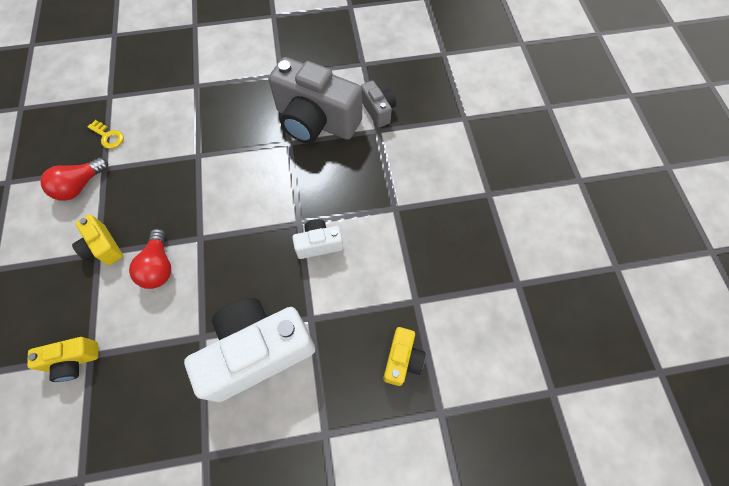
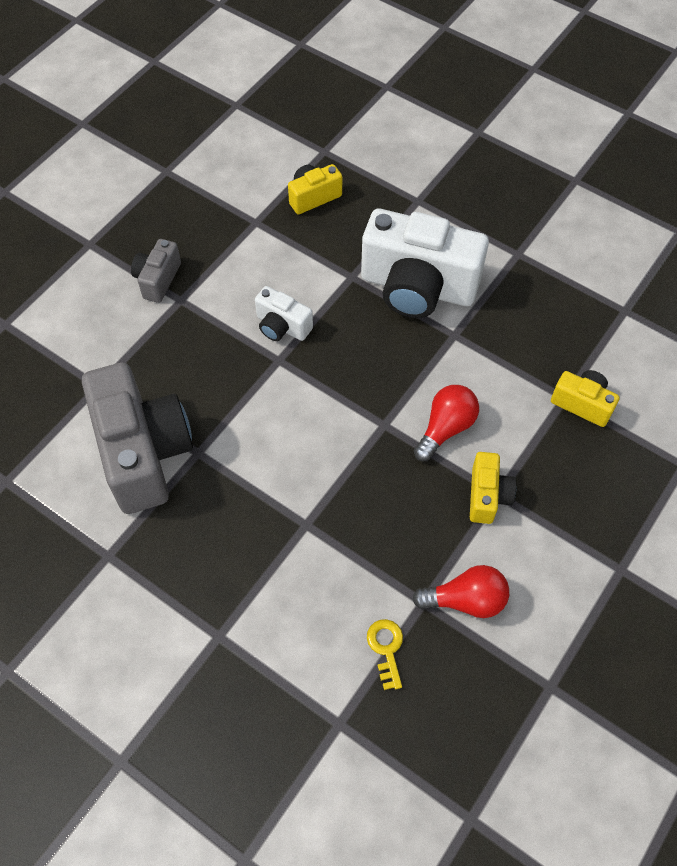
camera: 135 degrees left, 5 degrees down
(378, 111) = (69, 407): grey camera -> grey camera (158, 279)

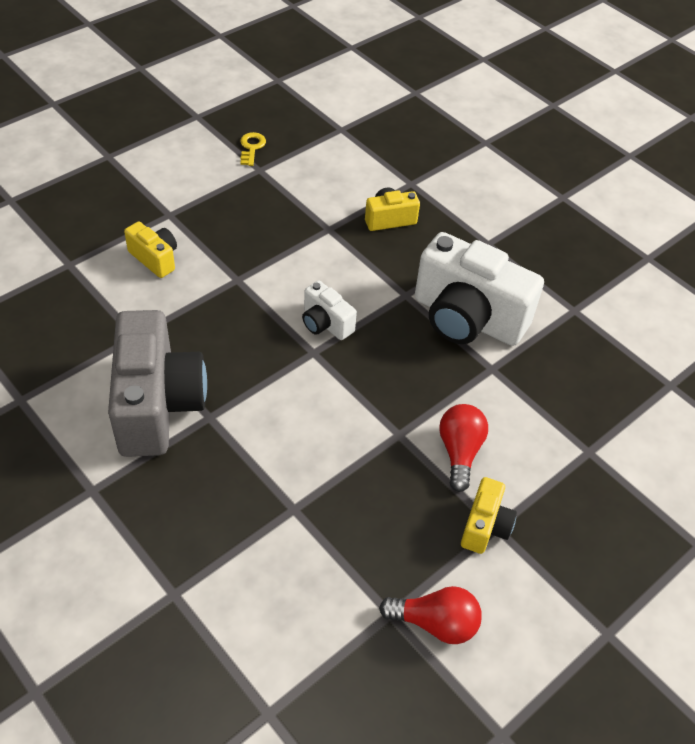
camera: 10 degrees right, 10 degrees down
(158, 279) = (221, 257): grey camera -> none
(386, 649) = (338, 651): yellow key -> yellow key (251, 147)
(445, 428) = (459, 452): red light bulb -> red light bulb turned 45 degrees counterclockwise
(582, 404) = (605, 462): yellow camera -> yellow camera (155, 258)

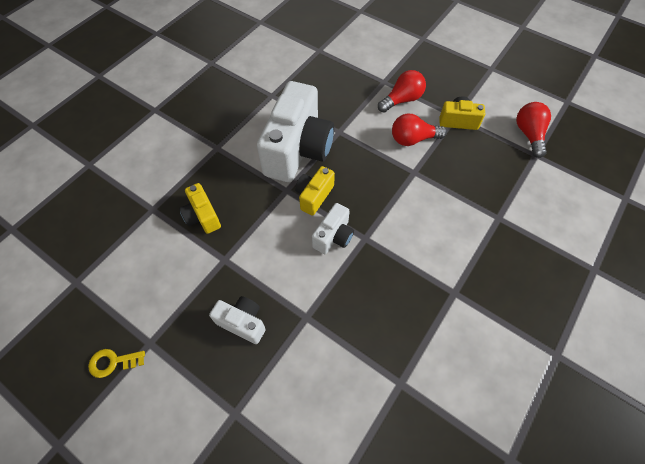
camera: 100 degrees left, 10 degrees up
(155, 258) = (301, 403): yellow camera -> yellow camera (314, 196)
(157, 405) = (461, 335): grey camera -> none
(252, 232) = (242, 322): none -> white camera
(543, 463) = (402, 100): none -> red light bulb

